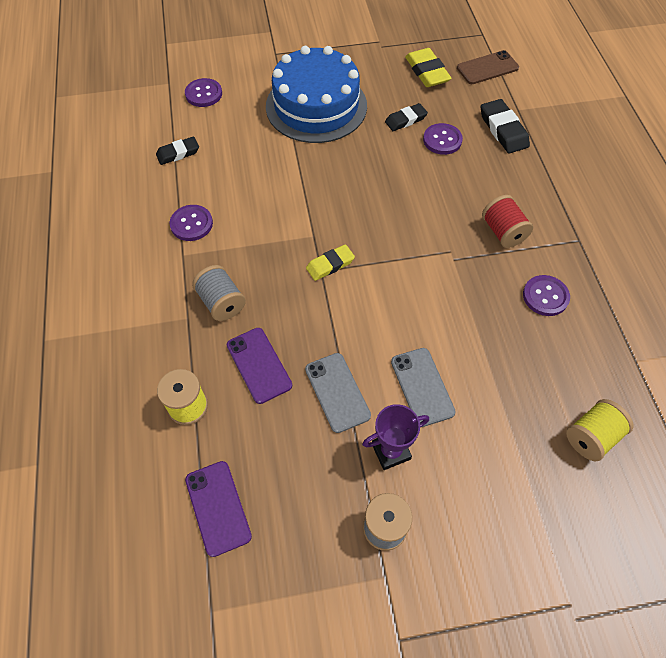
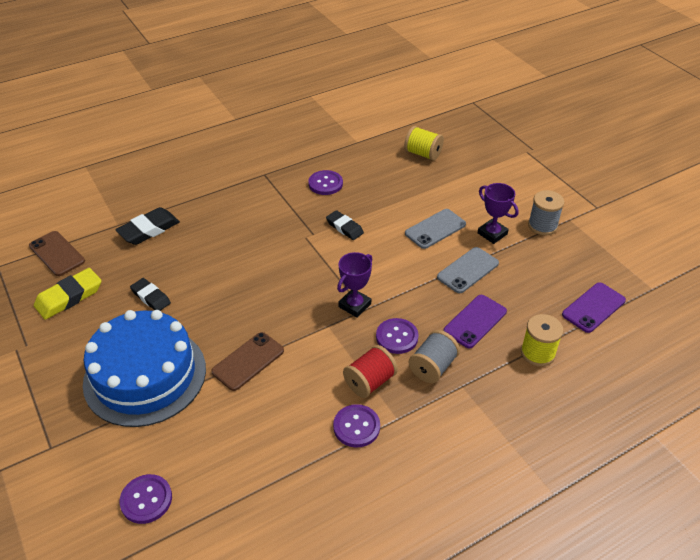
camera: 110 degrees left, 15 degrees down
(178, 153) = (260, 484): black eraser -> black eraser (344, 227)
(299, 169) = (248, 361): none -> brown phone
(330, 265) = (354, 305): yellow eraser -> purple trophy
(442, 140) = (173, 266): purple button -> purple button (397, 337)
(503, 232) = (272, 212): red spool -> red spool (370, 382)

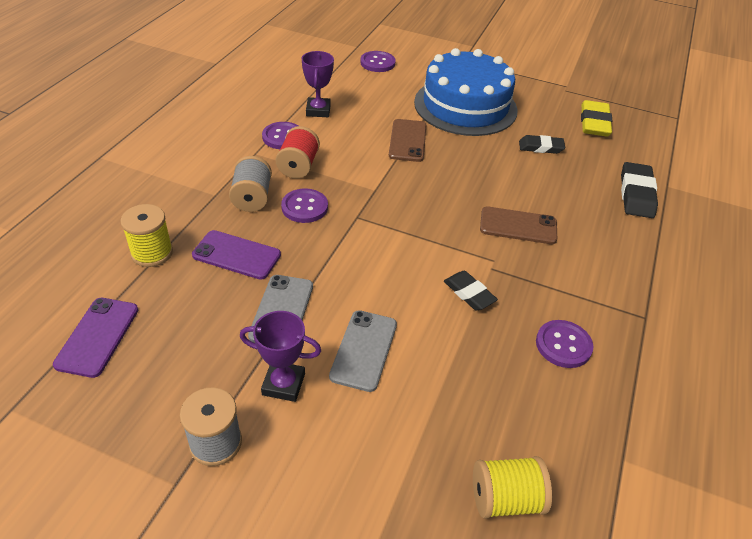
camera: 140 degrees right, 0 degrees up
(57, 254) = (661, 143): brown phone -> brown phone (518, 226)
(344, 227) = (469, 293): black eraser -> black eraser turned 45 degrees clockwise
(354, 305) = (369, 216): purple trophy -> purple trophy (318, 110)
(475, 321) = (236, 255): purple phone -> purple phone turned 75 degrees counterclockwise

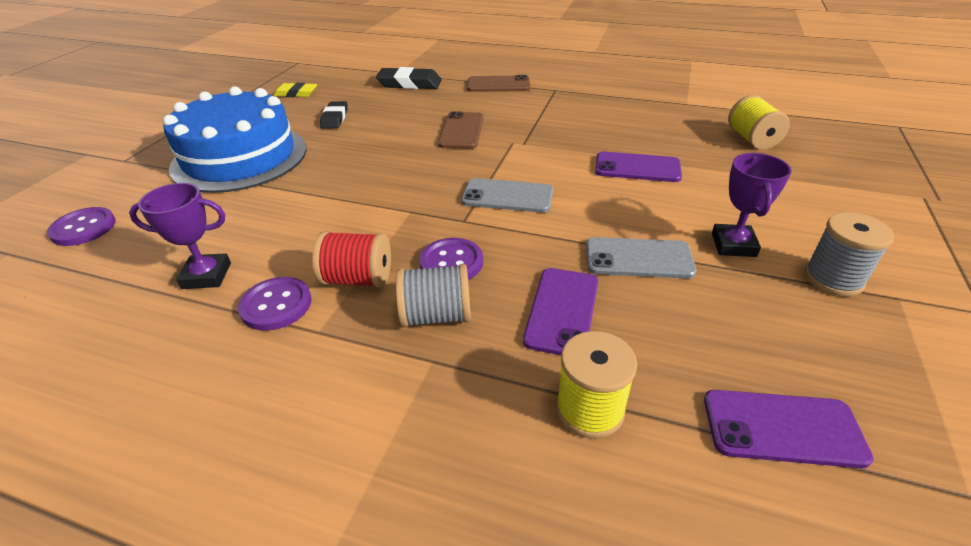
camera: 90 degrees left, 5 degrees down
(364, 350) = (660, 202): grey phone -> grey phone (507, 196)
(408, 141) = (308, 193): brown phone -> brown phone (498, 85)
(434, 350) = (637, 168): none -> purple phone
(469, 293) = (561, 153): black eraser -> none
(563, 345) = (599, 117): purple button -> none
(594, 123) = (296, 93): yellow eraser -> yellow eraser, size x0.66

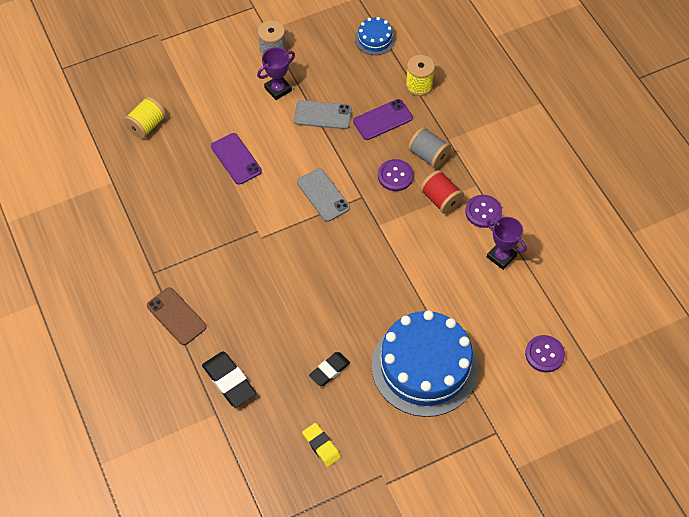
camera: 135 degrees left, 20 degrees up
(461, 131) = (273, 276): brown phone -> none
(638, 259) = (322, 115): grey phone -> grey phone turned 45 degrees counterclockwise
(782, 428) = (375, 39): purple phone -> blue cake

